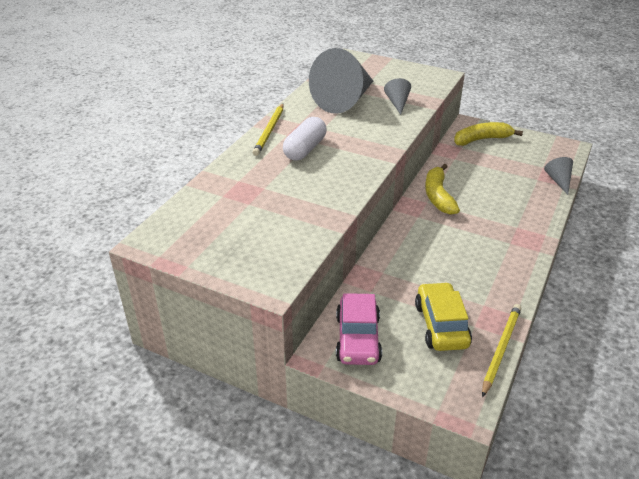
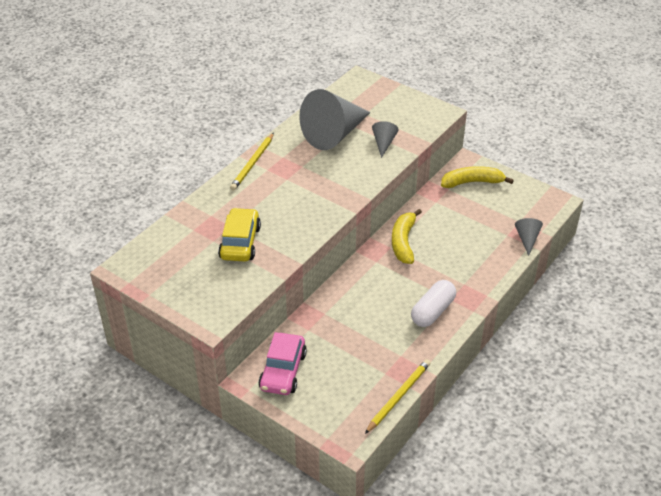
camera: 10 degrees right, 5 degrees up
(305, 149) = (279, 188): white capsule -> white capsule (432, 311)
(441, 325) = (357, 369): yellow car -> yellow car (240, 242)

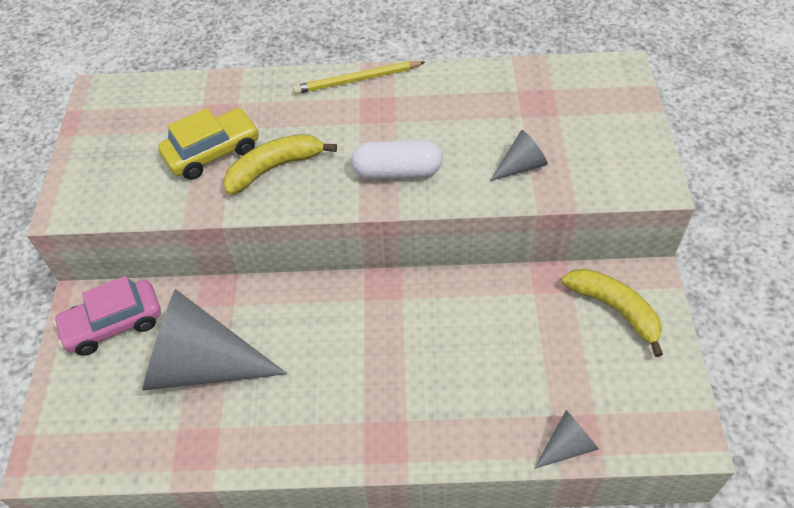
camera: 55 degrees right, 10 degrees up
(334, 134) = (486, 112): grey cone -> grey cone (202, 365)
(398, 396) = (147, 469): yellow pencil -> none
(403, 242) = (424, 305): yellow banana -> yellow banana (274, 168)
(432, 311) = (324, 415): white capsule -> white capsule (397, 172)

